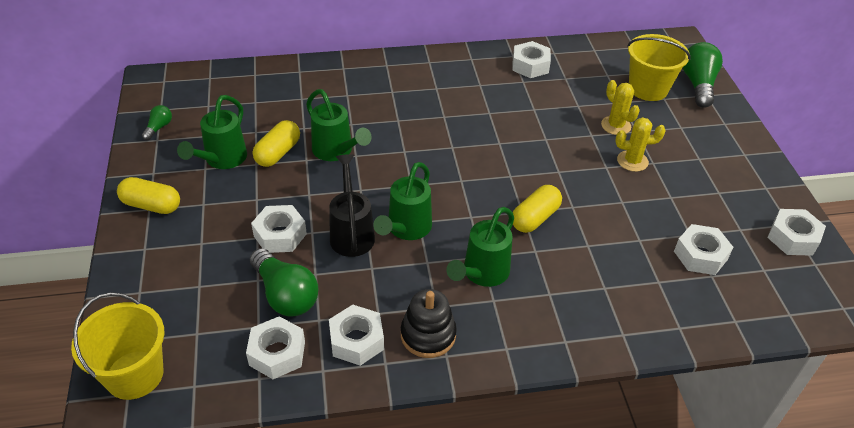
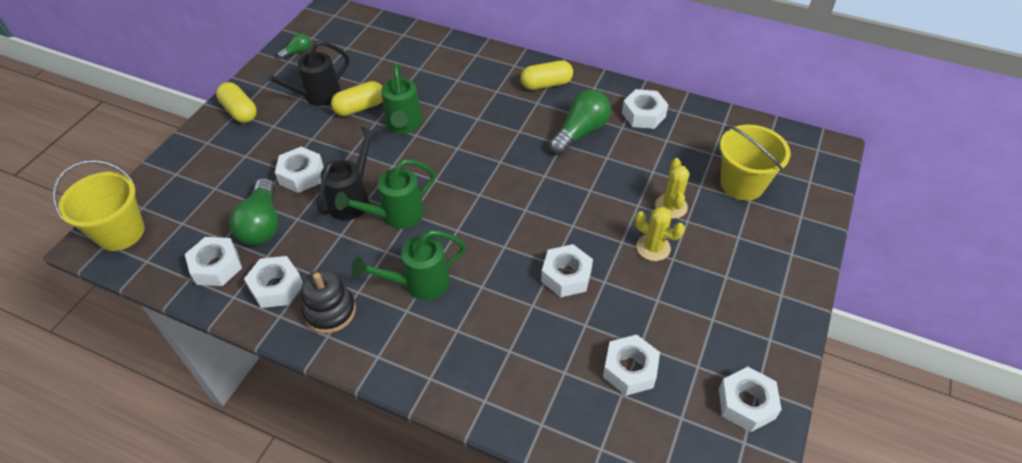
camera: 35 degrees right, 5 degrees up
(222, 160) = (316, 96): green watering can -> black watering can
(535, 218) = (509, 257): yellow capsule -> yellow capsule (546, 84)
(591, 211) = (566, 276): none -> white nut
(698, 85) = (802, 202): green light bulb -> green light bulb (580, 132)

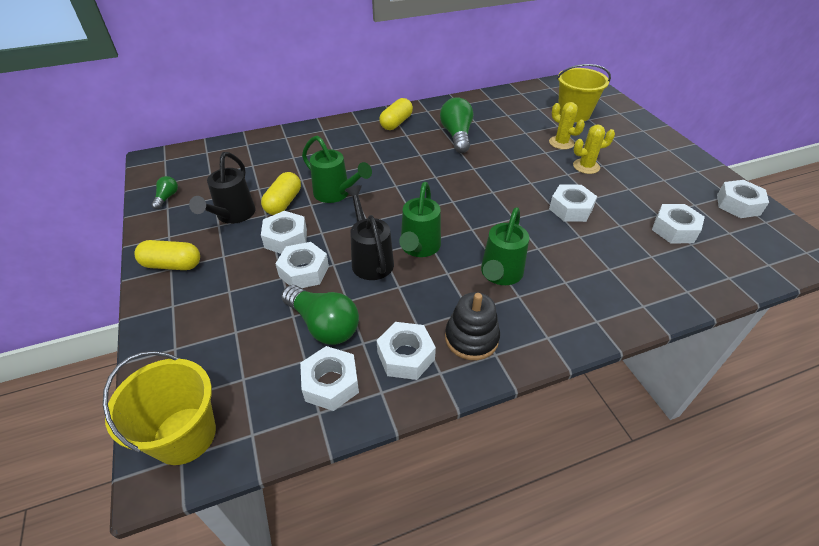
camera: 45 degrees left, 5 degrees down
(643, 115) = (476, 109): white nut -> white nut (286, 238)

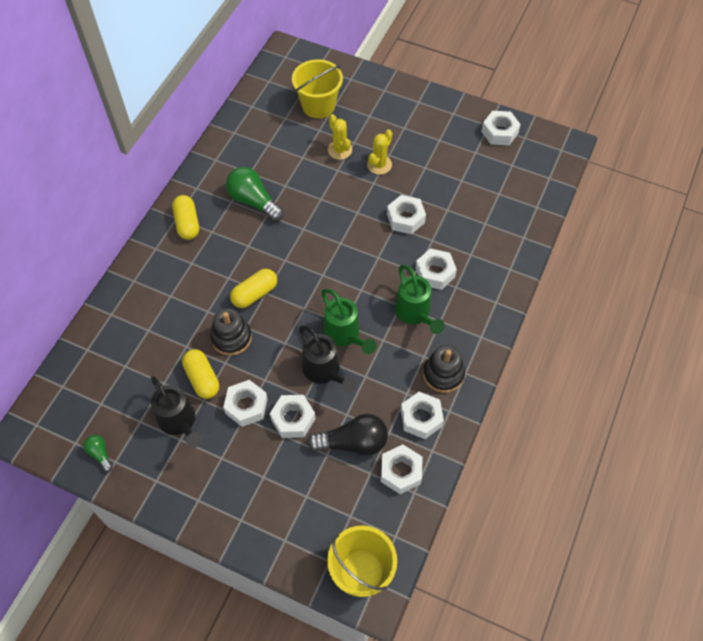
camera: 45 degrees left, 15 degrees up
(172, 265) = (195, 496): yellow capsule -> yellow capsule (255, 294)
(324, 325) = (353, 442): green light bulb -> black light bulb
(336, 194) = (231, 338): green watering can -> black stacking toy
(370, 259) = (324, 371): black watering can -> black watering can turned 150 degrees counterclockwise
(561, 143) = (339, 150): yellow cactus -> yellow cactus turned 60 degrees clockwise
(674, 229) = (480, 187): white nut -> white nut (435, 273)

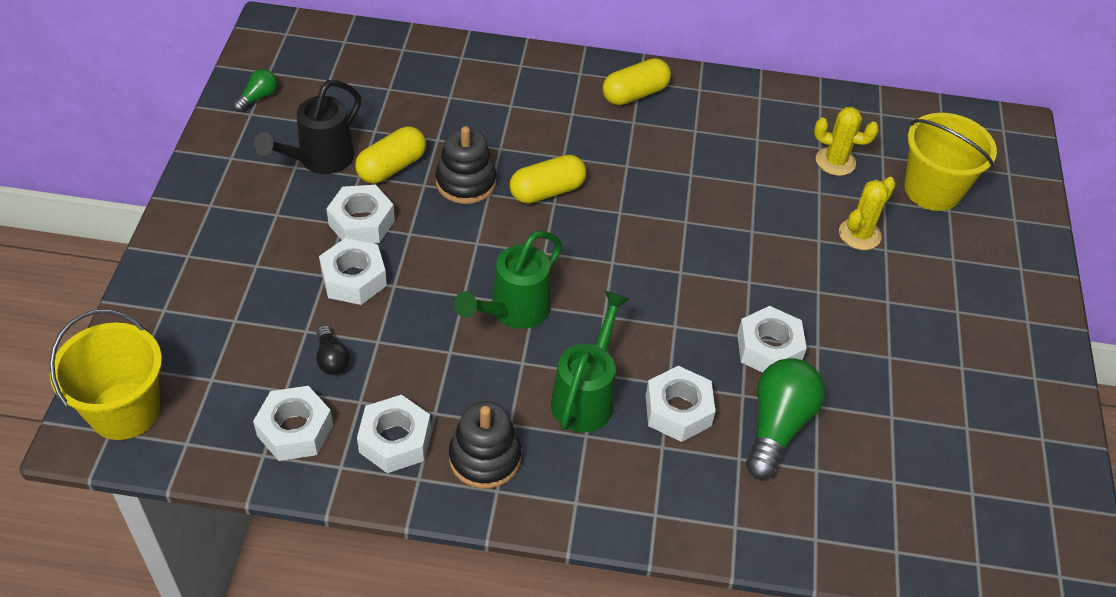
camera: 70 degrees right, 10 degrees down
(253, 201) = (707, 154): green light bulb -> green light bulb (777, 426)
(255, 294) = (547, 191): yellow capsule -> yellow capsule turned 60 degrees counterclockwise
(324, 371) = (442, 299): black watering can -> none
(353, 442) = (331, 359): black light bulb -> black light bulb, size x0.50
(379, 165) = (859, 292): yellow cactus -> yellow cactus (835, 161)
(415, 314) = (586, 396): green watering can -> green watering can turned 150 degrees clockwise
(499, 132) = (1037, 459): white nut -> none

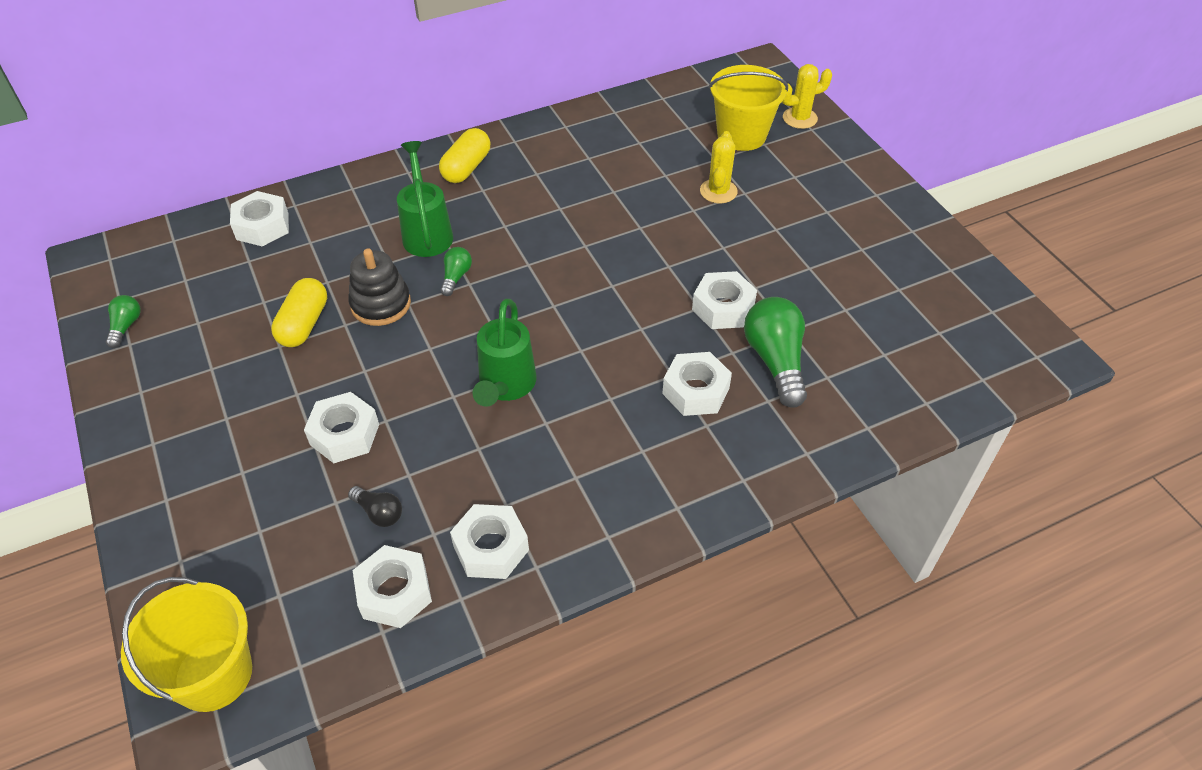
camera: 30 degrees left, 0 degrees up
(319, 160) = (231, 351): black watering can -> none
(361, 222) = (313, 384): white nut -> white nut (262, 226)
(485, 458) = (577, 516): black stacking toy -> none
(547, 191) = (456, 277): yellow capsule -> green light bulb
(586, 396) = (618, 420): green watering can -> green watering can (427, 232)
(835, 161) = (658, 147): yellow cactus -> yellow cactus (800, 118)

